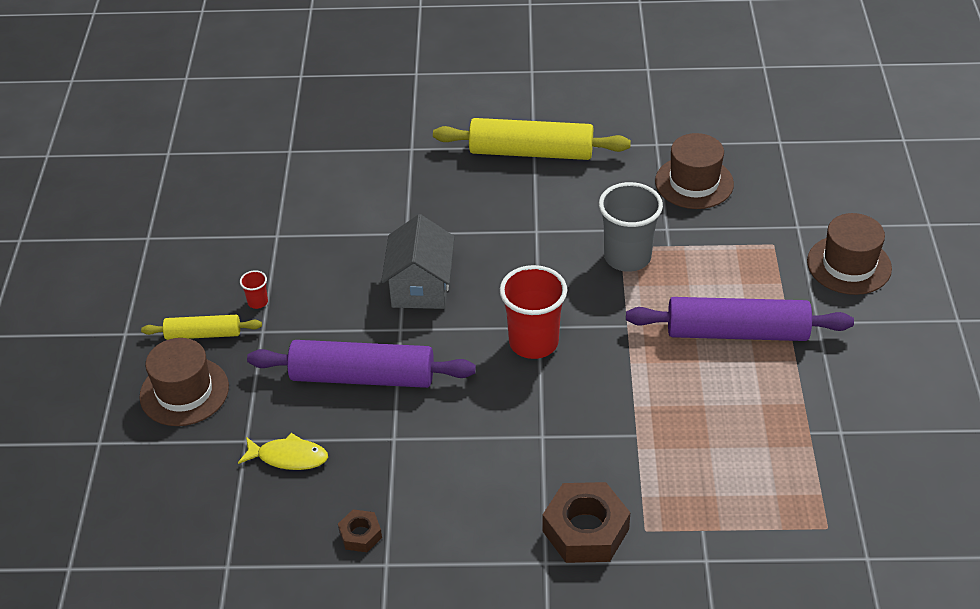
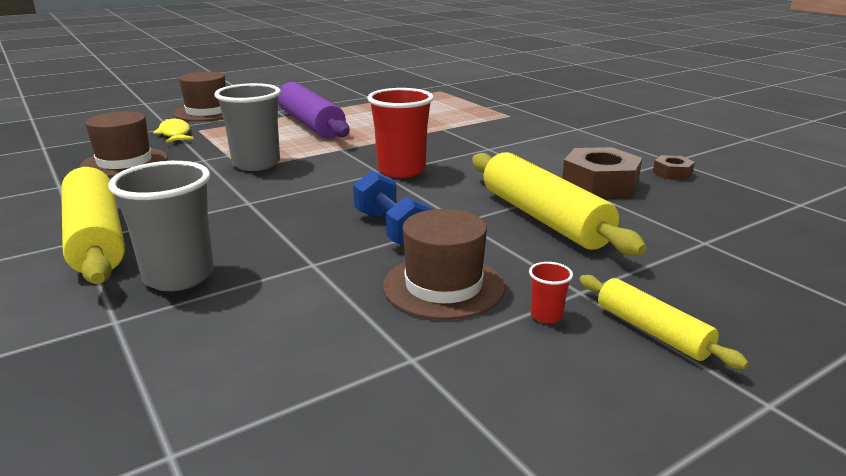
camera: 125 degrees left, 20 degrees down
(184, 391) = (735, 302): brown hat -> brown hat (443, 286)
(288, 457) = (677, 218): yellow fish -> yellow fish (175, 134)
(362, 376) = (543, 218): purple rolling pin -> yellow rolling pin
(421, 287) = (392, 229): grey house -> blue dumbbell
(442, 177) = (179, 276): none -> grey cup
(585, 530) = (537, 125): brown nut -> brown nut (600, 183)

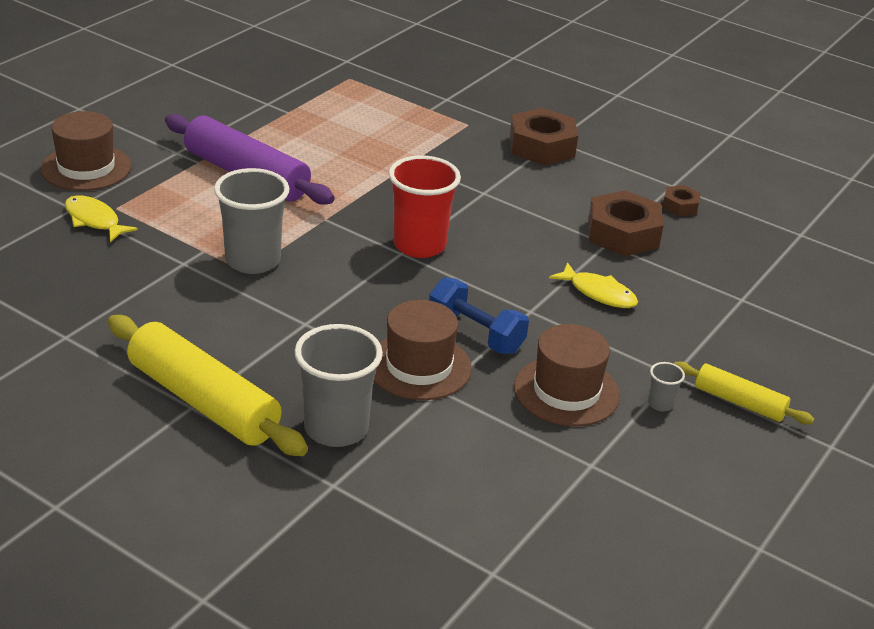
camera: 25 degrees left, 10 degrees up
(124, 162) = (94, 284): brown hat -> brown hat (419, 366)
(543, 218) = (598, 293): yellow rolling pin -> yellow fish
(546, 315) = (660, 404): red cup -> grey cup
(563, 130) = (542, 146): none -> brown nut

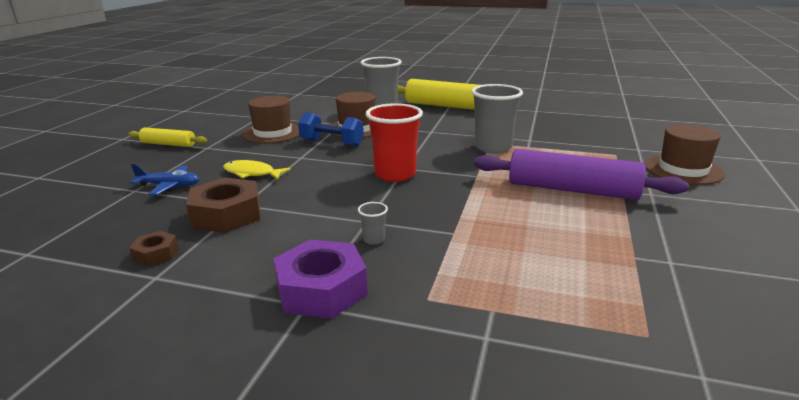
camera: 165 degrees right, 10 degrees down
(94, 220) = (613, 146): yellow fish -> none
(542, 146) = (321, 289): brown nut -> purple nut
(660, 404) = (218, 137): grey cup -> grey cup (373, 239)
(700, 296) = (169, 186): none -> blue plane

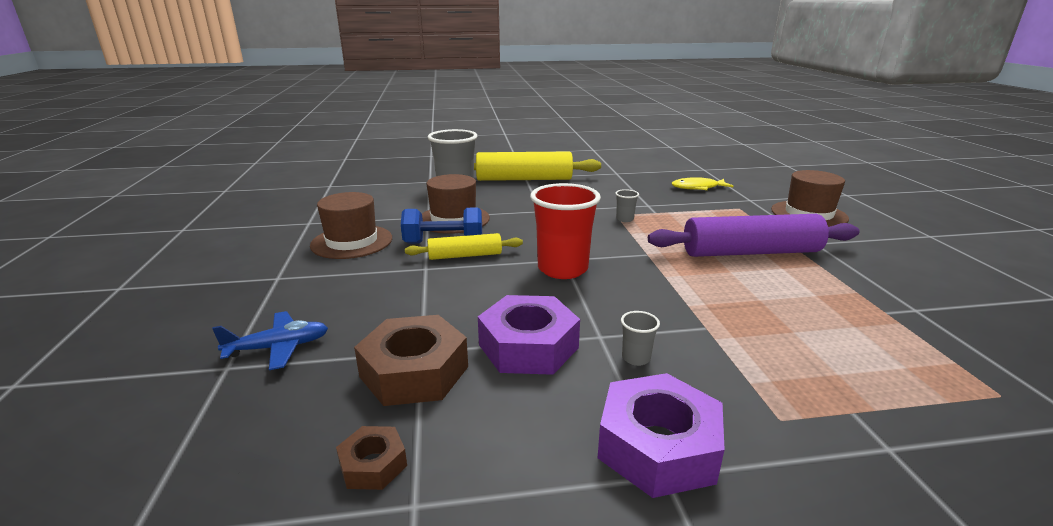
camera: 25 degrees left, 0 degrees up
(168, 144) = (210, 283): yellow rolling pin -> yellow rolling pin (465, 255)
(252, 173) = (384, 303): yellow fish -> yellow fish (698, 187)
(310, 216) = (528, 346): none -> purple nut
(493, 147) = (625, 219): grey cup -> grey cup, size x0.43

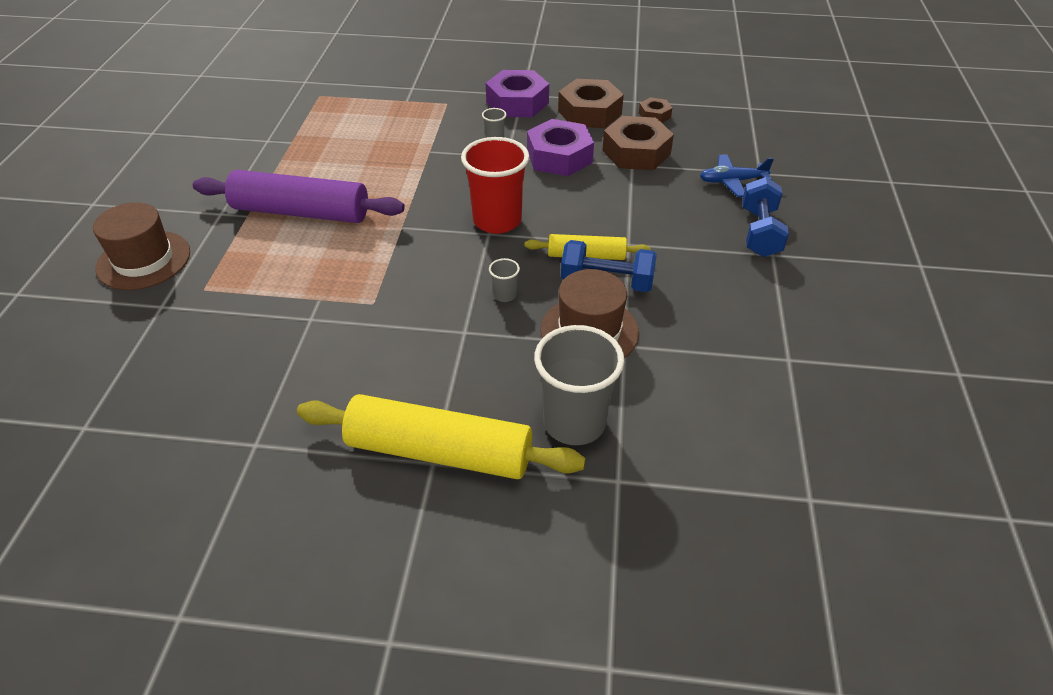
camera: 165 degrees left, 20 degrees up
(278, 294) = (760, 232): none -> blue dumbbell
(352, 242) = (715, 302): brown hat -> none
(507, 446) = (589, 112): none -> brown nut
(625, 219) = (371, 290): grey cup -> grey cup (504, 295)
(698, 187) = (185, 356): yellow fish -> none

